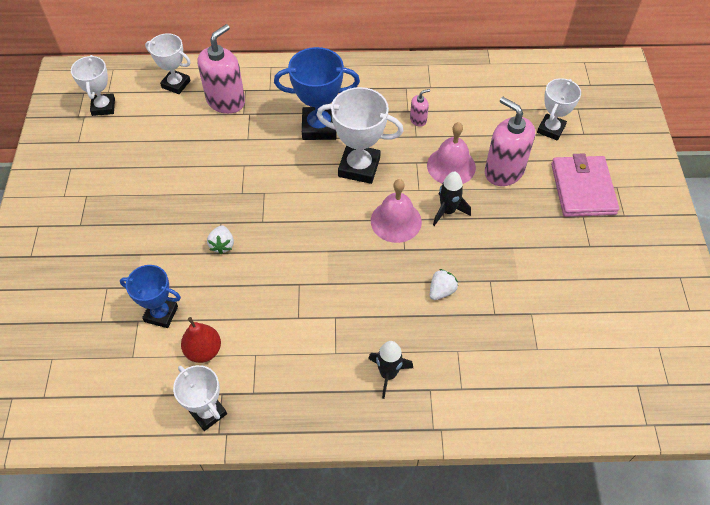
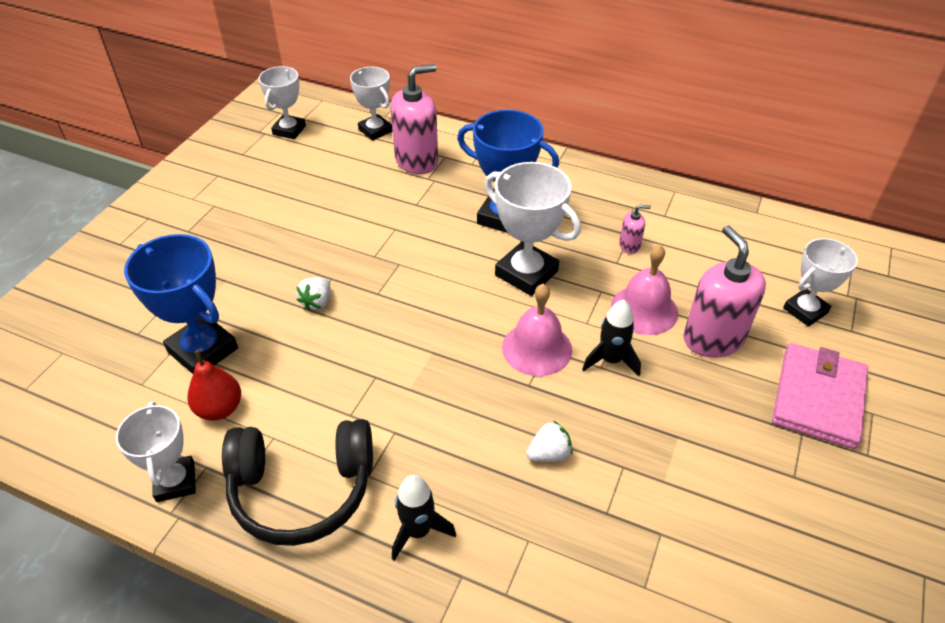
camera: 25 degrees right, 10 degrees down
(161, 314) = (203, 350): blue trophy -> blue trophy, size x1.53
(298, 380) = (302, 490): none -> black headphones

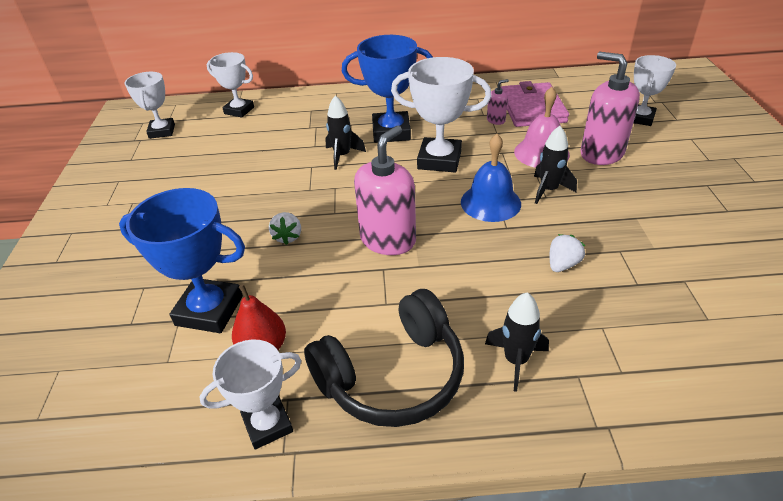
camera: 25 degrees left, 5 degrees down
(175, 482) = (268, 425): white trophy -> white trophy turned 75 degrees counterclockwise
(417, 161) = (291, 119): pink soap dispenser -> pink soap dispenser (388, 240)
(433, 228) = (342, 156): none -> black rocket
(537, 348) = (490, 202): pink bell -> blue bell
(818, 398) = (696, 162): pink wallet -> pink wallet (532, 108)

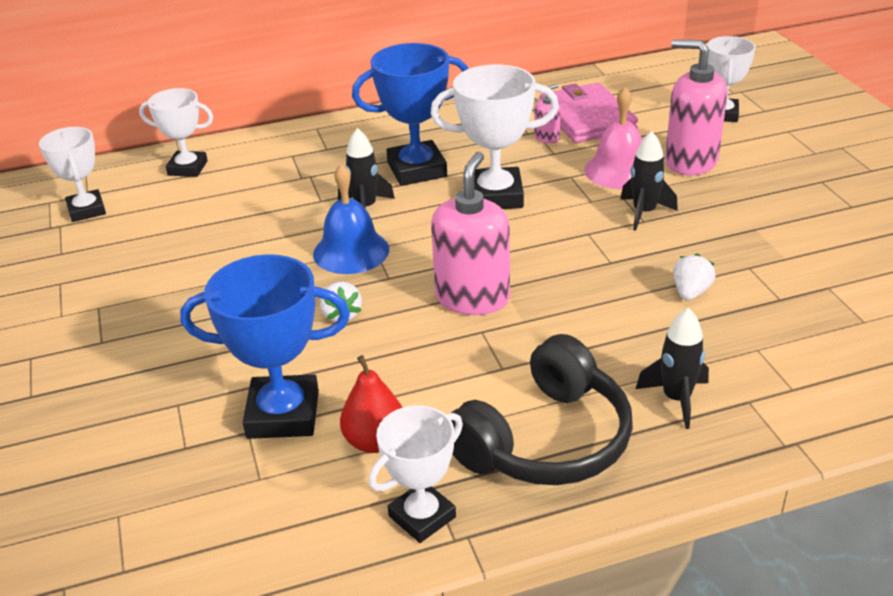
camera: 15 degrees left, 5 degrees down
(490, 202) = (580, 237): blue bell -> blue bell (351, 251)

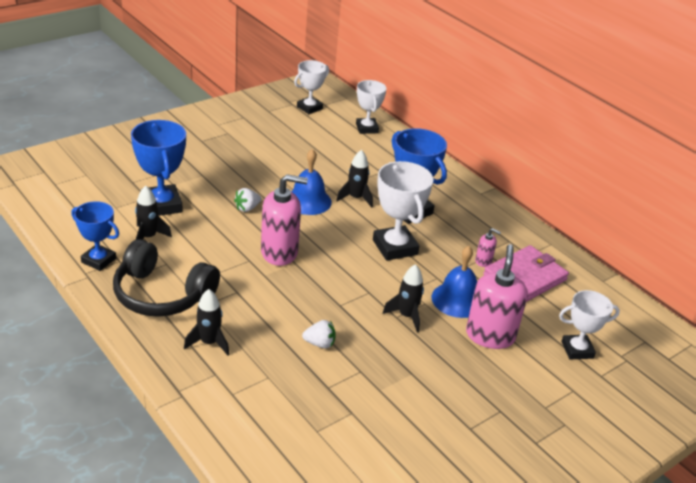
camera: 65 degrees right, 0 degrees up
(375, 441) = (148, 237): red pear -> black rocket
(422, 516) = (98, 260): white trophy -> blue trophy
(619, 170) = (457, 300): pink bell -> blue bell

